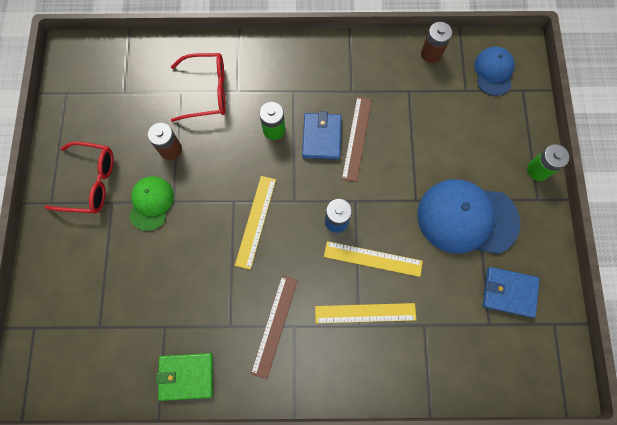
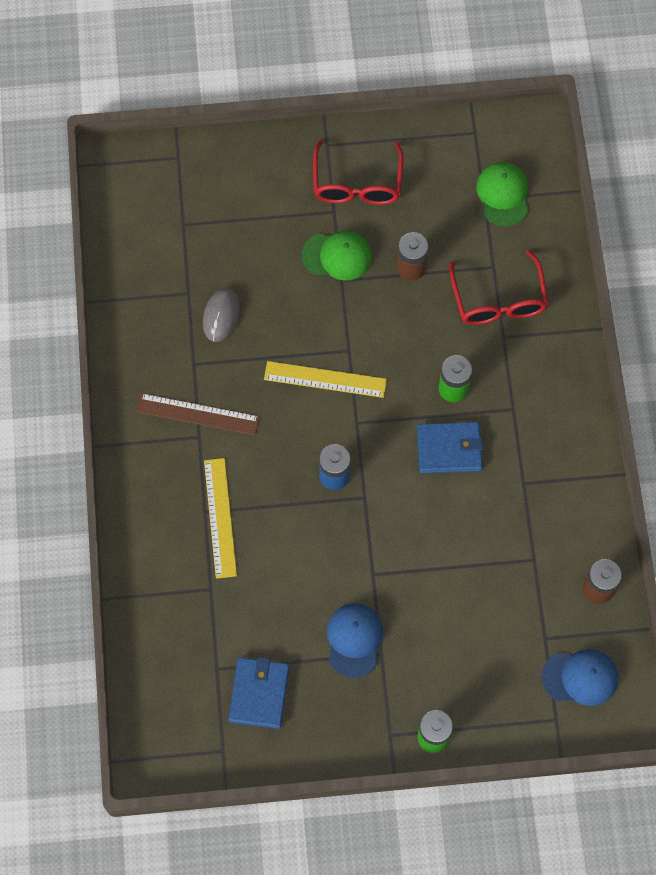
camera: 85 degrees right, 5 degrees down
(122, 79) = (503, 195): none -> green cap
(186, 376) = (134, 325): green wallet -> none
(189, 300) = (221, 316): none -> grey mouse
(357, 138) = (453, 494): brown ruler -> none
(373, 259) = (289, 523): yellow ruler -> none
(467, 218) = (354, 640): blue cap -> blue cap, size x0.56

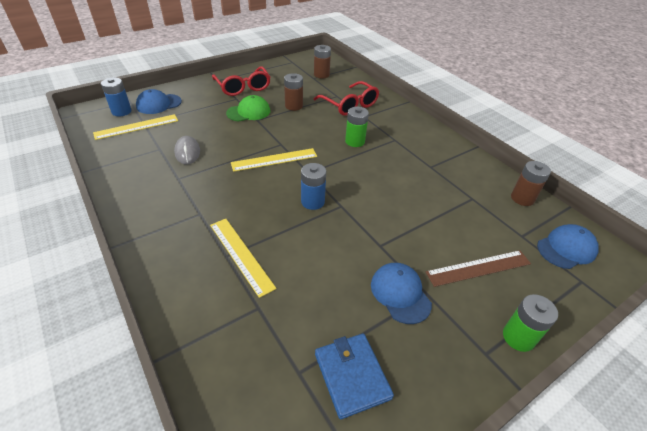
camera: 30 degrees left, 25 degrees down
(160, 182) = (121, 111): none -> blue battery
(172, 229) = (136, 127): none -> yellow ruler
(197, 414) = (193, 202): brown ruler -> brown ruler (478, 268)
(216, 182) = (159, 104): none -> blue cap
(449, 449) = (375, 166): blue wallet -> none
(503, 195) = (321, 75): green cap -> brown battery

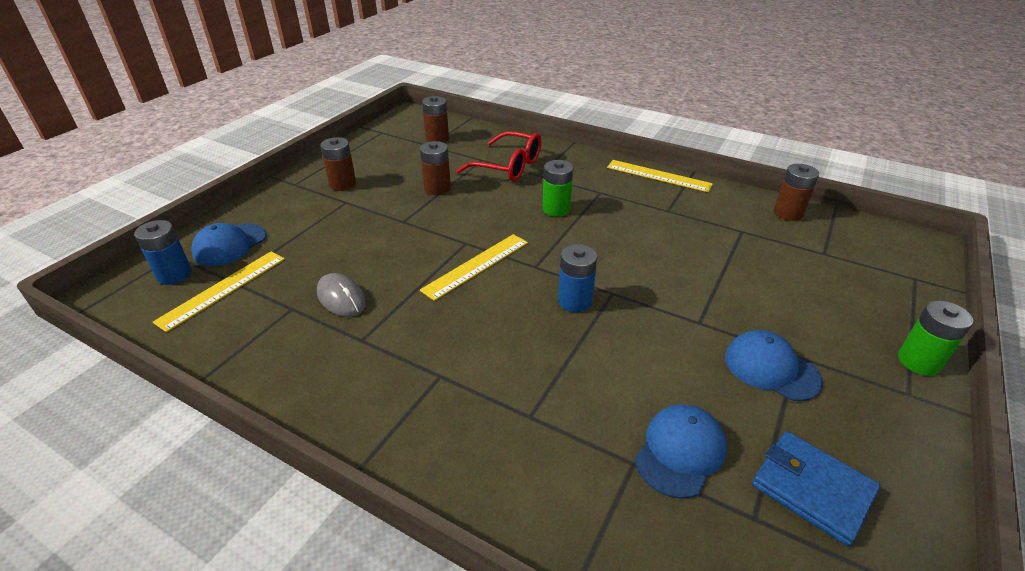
camera: 25 degrees left, 5 degrees down
(241, 255) = (548, 406): yellow ruler -> yellow ruler (658, 176)
(243, 87) = (343, 184): red glasses -> brown battery
(248, 112) = (382, 215): green cap -> none
(478, 268) = (817, 305): brown ruler -> none
(566, 248) = (873, 250): blue cap -> blue cap (680, 452)

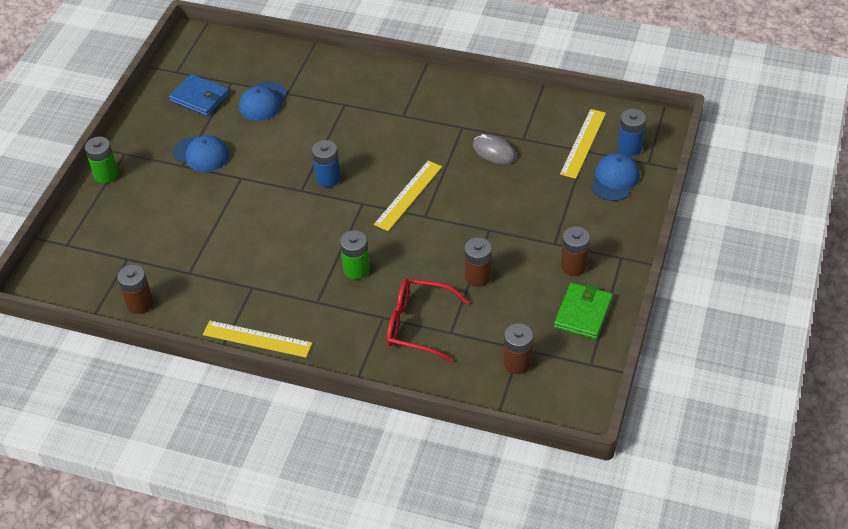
camera: 170 degrees right, 10 degrees up
(362, 156) = (583, 313): none -> green wallet

